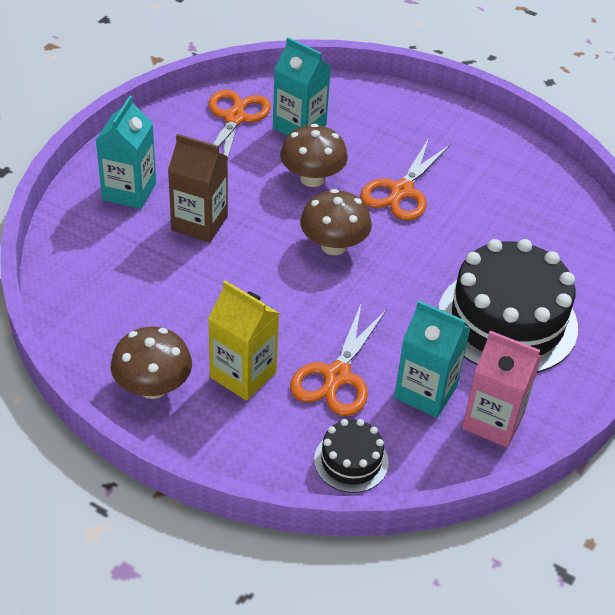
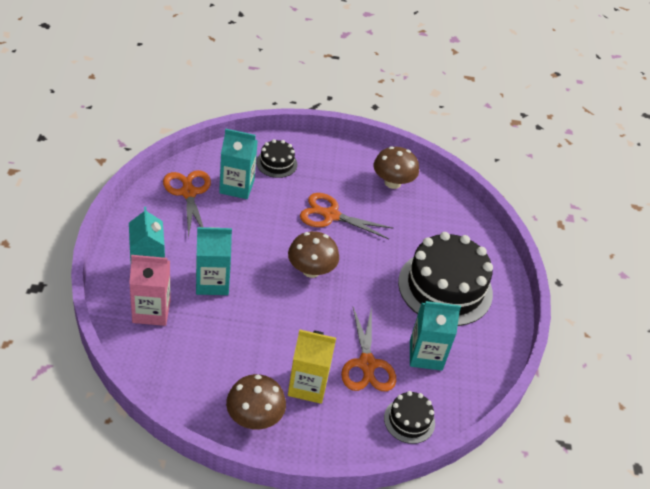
camera: 30 degrees left, 0 degrees up
(199, 223) = (212, 282): brown carton -> turquoise carton
(312, 178) = (268, 224): brown mushroom -> brown mushroom (392, 182)
(368, 113) = (276, 163): none -> black cake
(401, 191) = (331, 215): orange scissors -> orange scissors turned 105 degrees clockwise
(493, 421) = (475, 360): pink carton -> pink carton (151, 311)

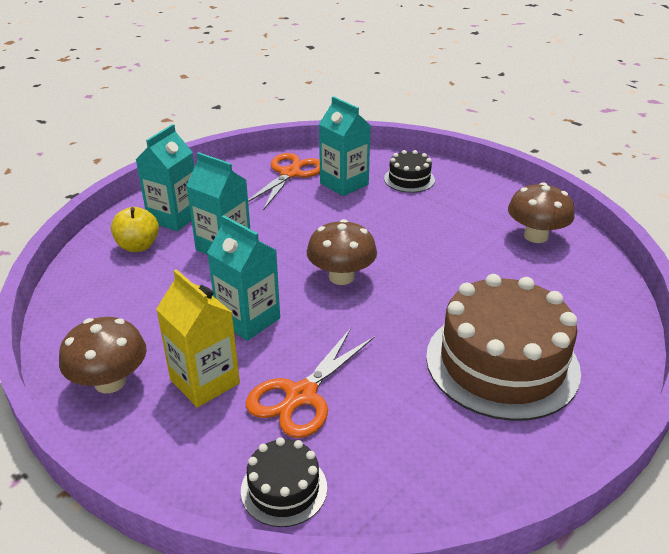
camera: 45 degrees right, 10 degrees down
(151, 311) = (138, 246): pink carton -> yellow apple
(331, 215) = (422, 239): orange scissors -> none
(426, 355) = (392, 424): turquoise carton -> turquoise carton (248, 319)
(445, 287) = (502, 363): black cake -> brown cake

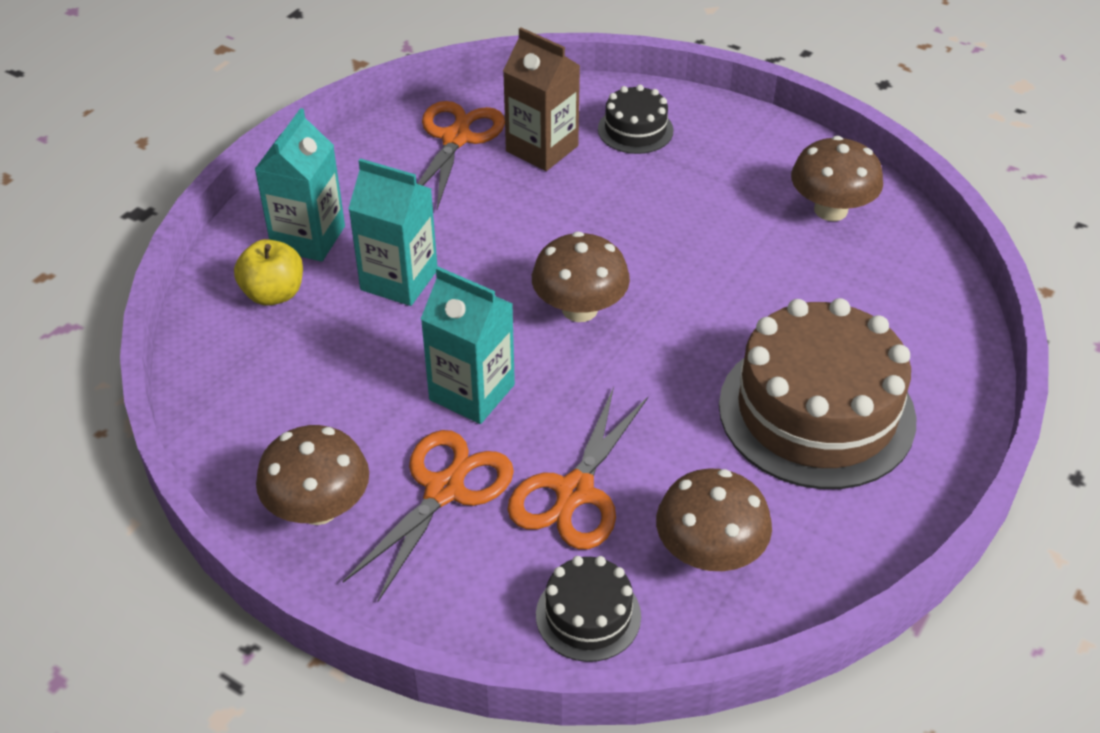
camera: 10 degrees left, 10 degrees up
(205, 381) = (444, 490): yellow carton -> orange scissors
(344, 184) = (542, 148): turquoise carton -> brown carton
(394, 454) = (709, 553): none -> brown mushroom

